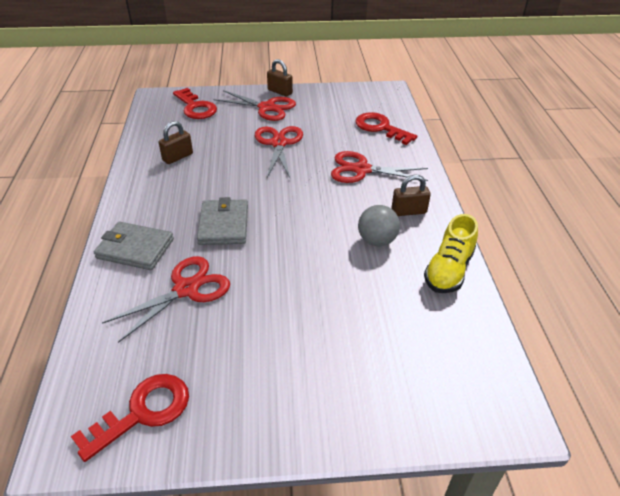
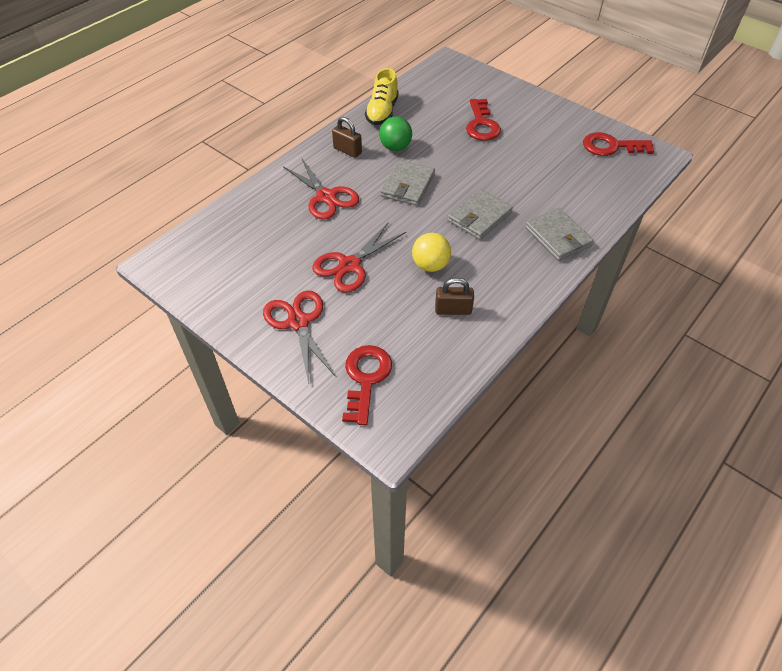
camera: 135 degrees left, 10 degrees up
(186, 289) = (544, 189): red scissors -> none
(223, 171) = (430, 265): none -> yellow ball
(280, 92) = (252, 339): brown padlock -> none
(315, 214) = (407, 185): none -> grey wallet
(377, 241) = (395, 147): grey ball -> green ball
(380, 128) = (245, 224): red key -> red key (481, 124)
(448, 270) = (382, 112): yellow shoe -> yellow shoe turned 120 degrees clockwise

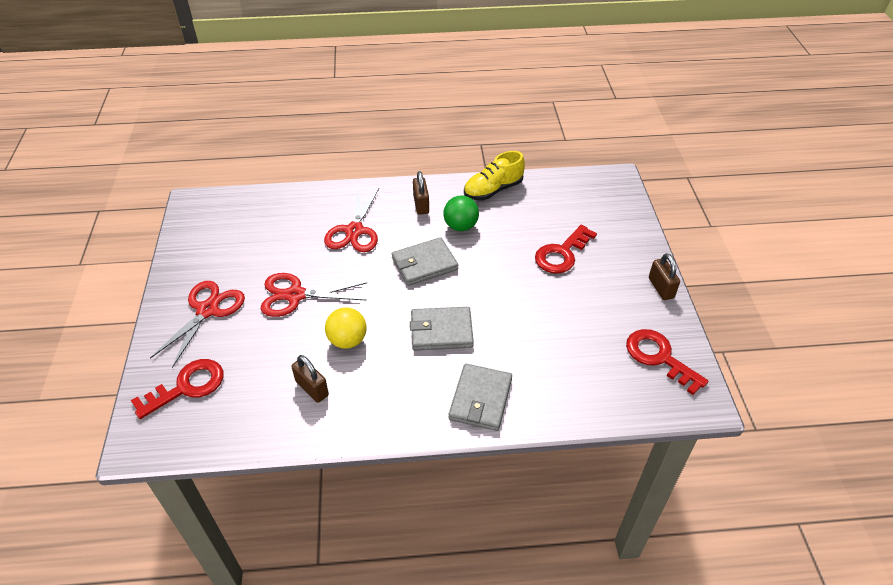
camera: 45 degrees right, 5 degrees down
(560, 109) = (661, 288): none -> brown padlock

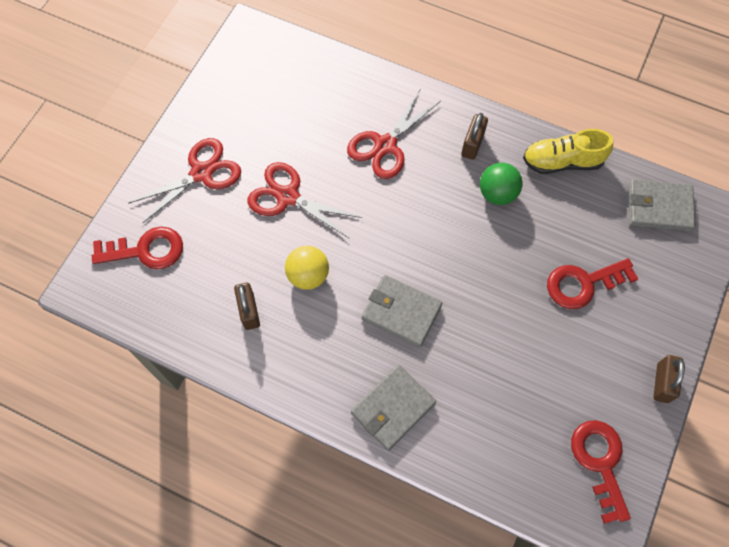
camera: 30 degrees right, 20 degrees up
(424, 264) = (431, 223): grey wallet -> grey wallet (659, 207)

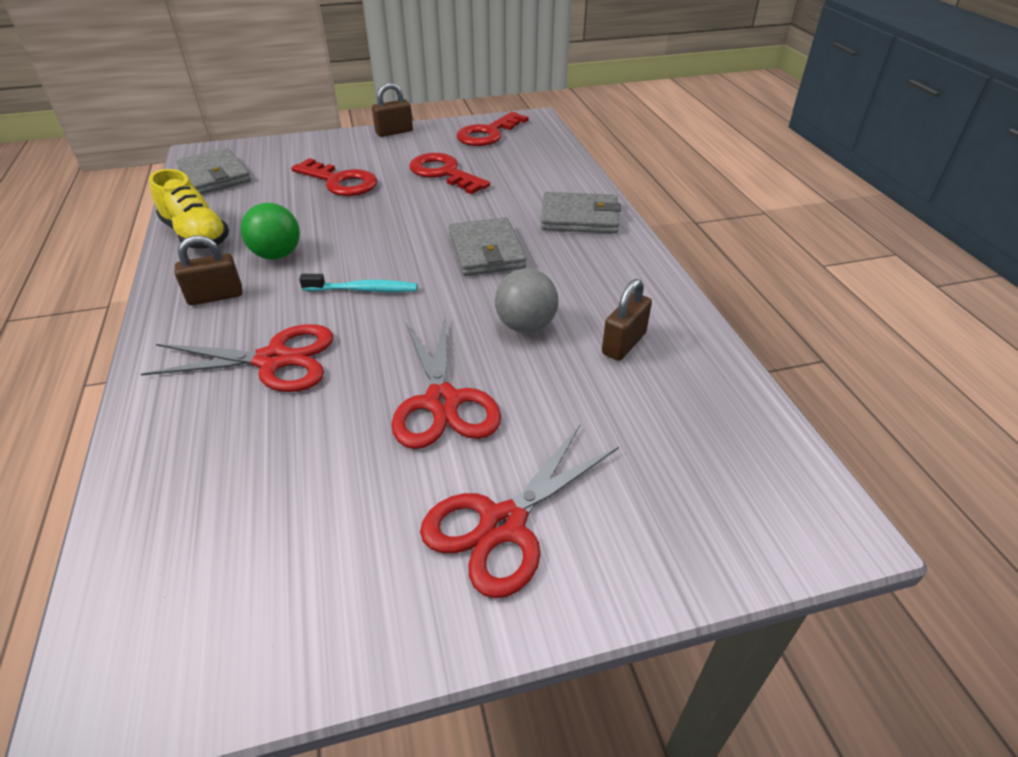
camera: 130 degrees left, 25 degrees down
(146, 250) = (689, 494): red key -> red key (444, 173)
(201, 173) = (503, 524): red scissors -> red scissors turned 60 degrees counterclockwise
(308, 275) = (526, 326): yellow ball -> grey ball
(416, 218) = (363, 290): none -> turquoise toothbrush

